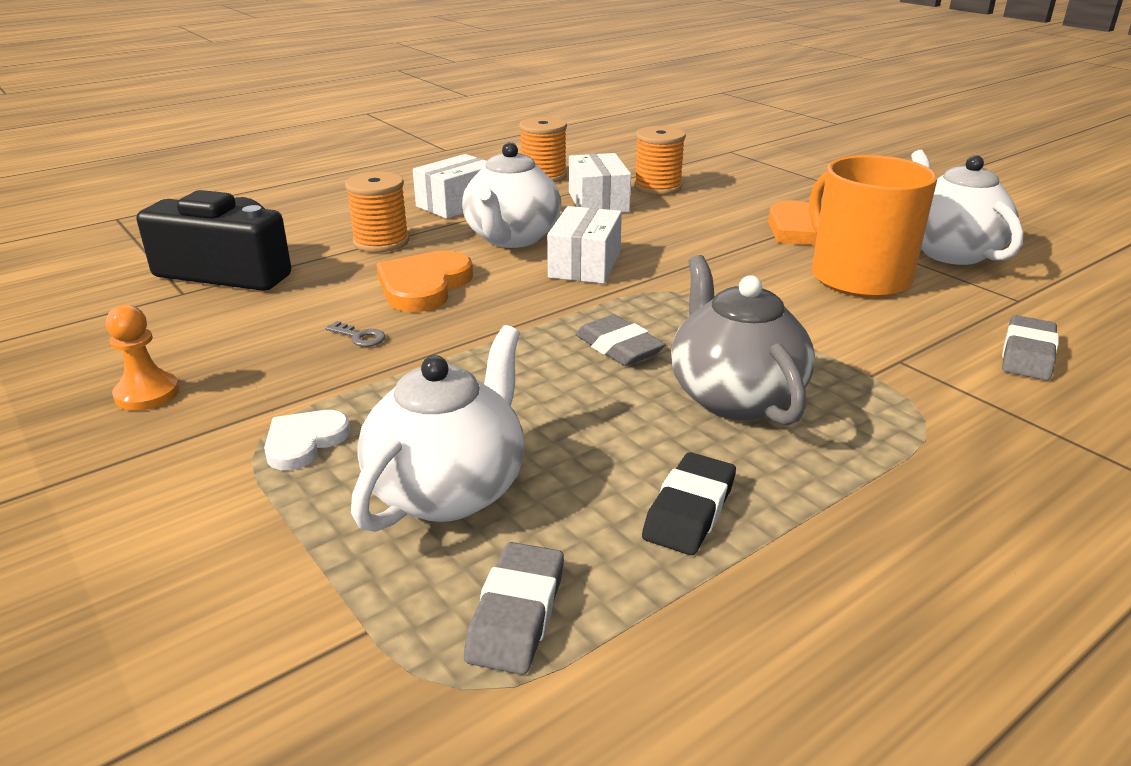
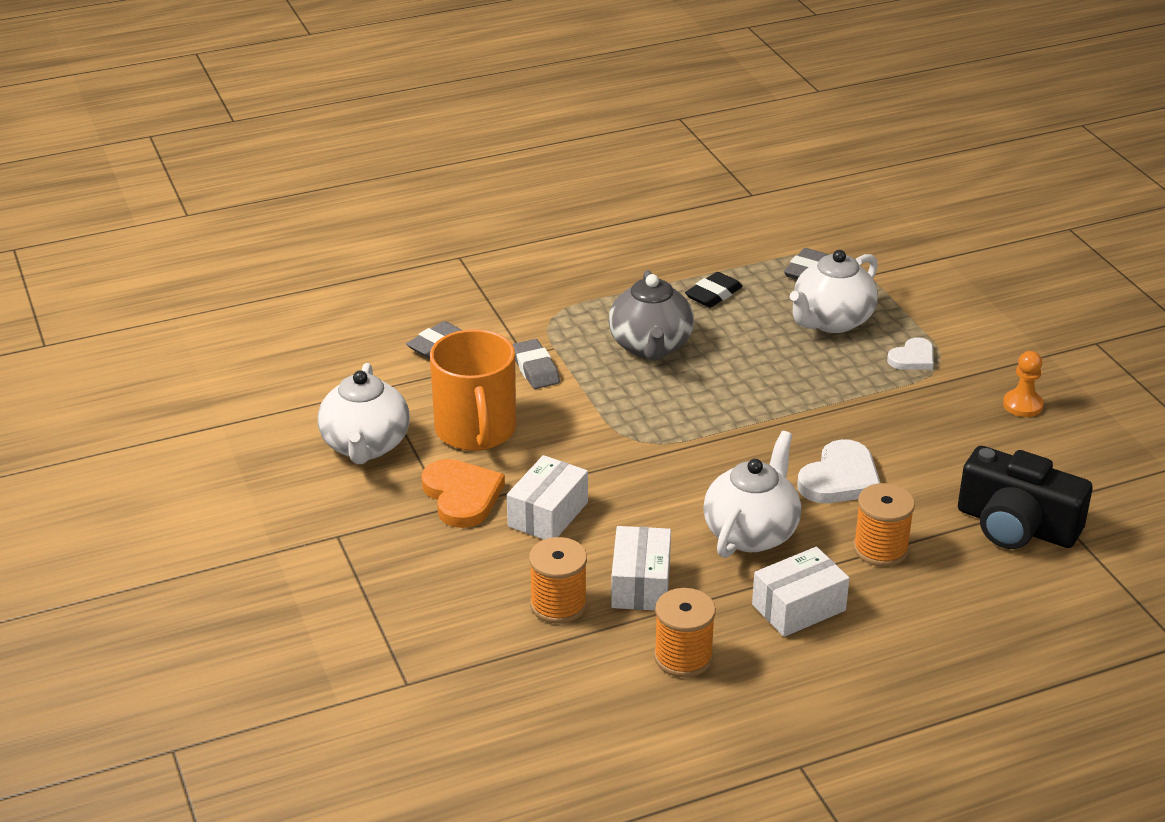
camera: 165 degrees left, 5 degrees up
(360, 337) = (889, 431): grey key -> none
(424, 286) = (840, 478): orange heart -> white heart
(585, 265) = (695, 482): white box -> white box (548, 514)
(618, 348) = (705, 392): grey eraser -> grey eraser (535, 369)

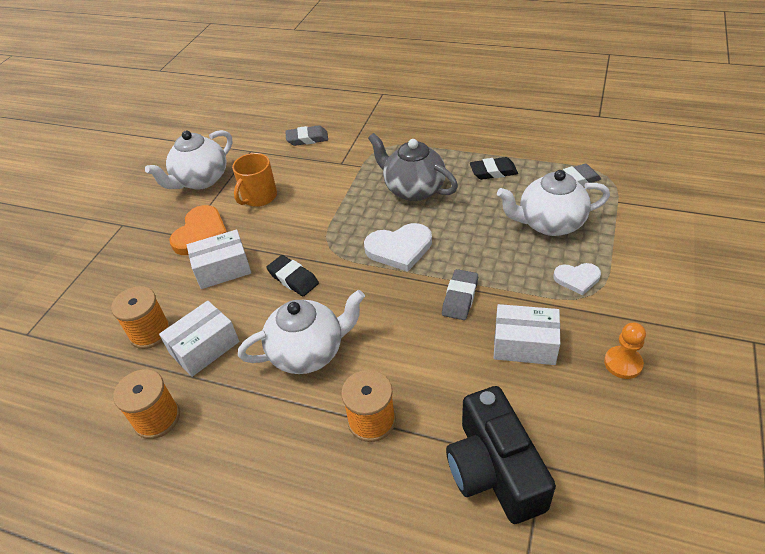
camera: 45 degrees right, 10 degrees up
(475, 430) = (259, 197): orange mug -> orange mug, size x0.65
(535, 369) = (335, 174): grey eraser -> grey eraser (460, 297)
(642, 484) = (293, 278): none -> black eraser
(650, 347) = (413, 189): grey teapot -> grey teapot turned 90 degrees clockwise
(798, 607) = (263, 431): white box -> white box (524, 345)
(840, 478) = (413, 345): white heart -> white heart (399, 248)

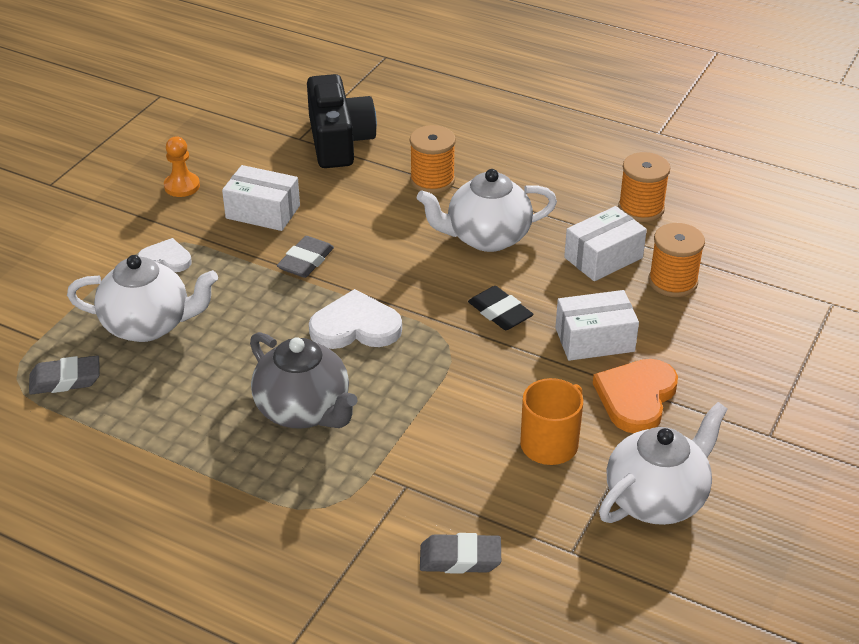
camera: 175 degrees left, 5 degrees down
(493, 172) = (170, 418): black eraser -> none

